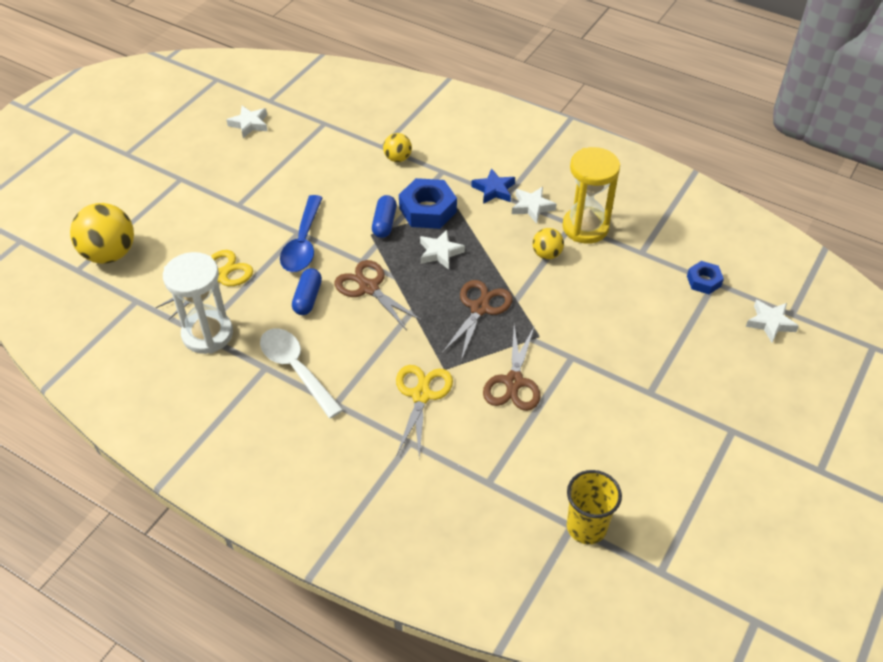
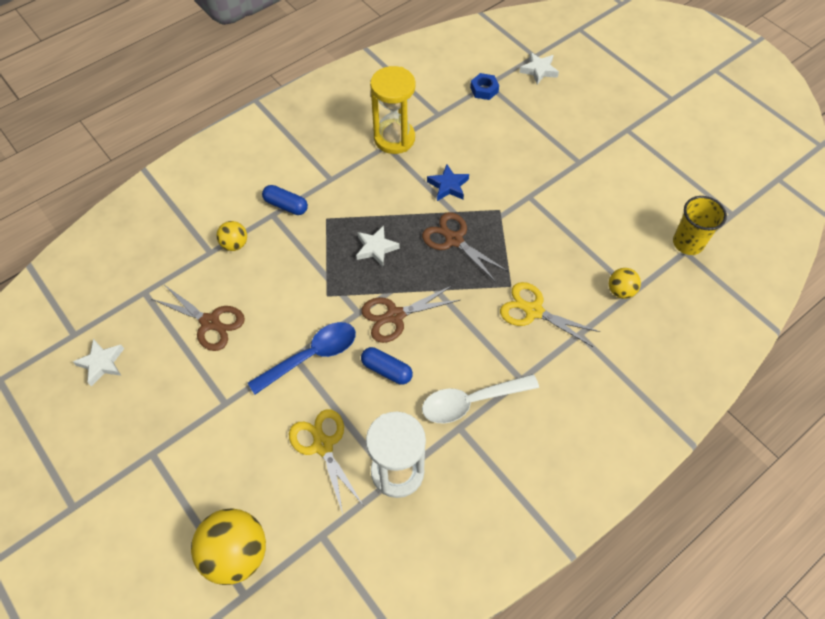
camera: 70 degrees left, 10 degrees up
(303, 243) = (311, 356): blue spoon -> blue spoon turned 60 degrees counterclockwise
(384, 223) = (318, 280): blue capsule -> blue capsule (286, 205)
(427, 210) = (317, 241): blue nut -> none
(494, 190) = (317, 184): blue star -> blue star (448, 186)
(513, 382) = (541, 242): brown scissors -> brown scissors (210, 322)
(532, 207) = (353, 165): white star -> none
(546, 254) = (413, 174): yellow ball -> yellow ball (620, 291)

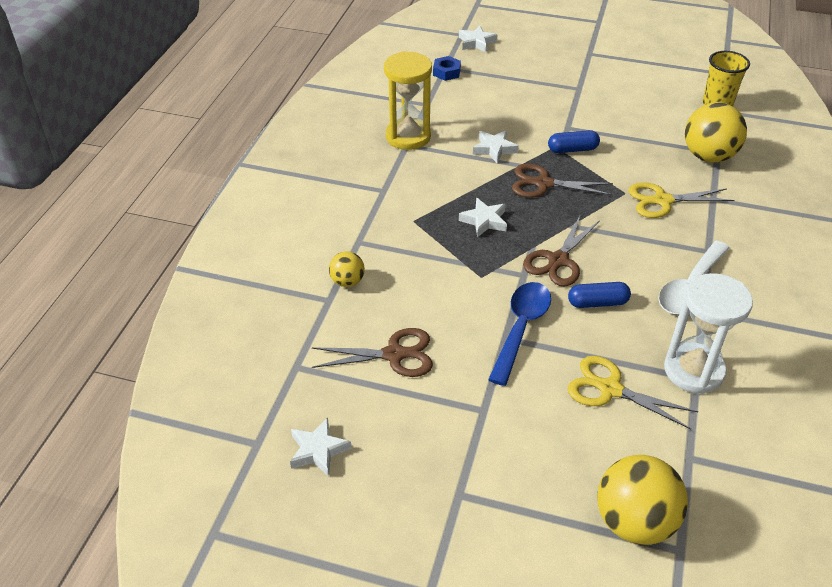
camera: 35 degrees left, 15 degrees down
(286, 205) = (364, 229): blue capsule -> blue capsule (572, 149)
(448, 186) = (494, 149): blue star -> white star
(620, 291) = (708, 156): yellow ball -> yellow ball, size x1.91

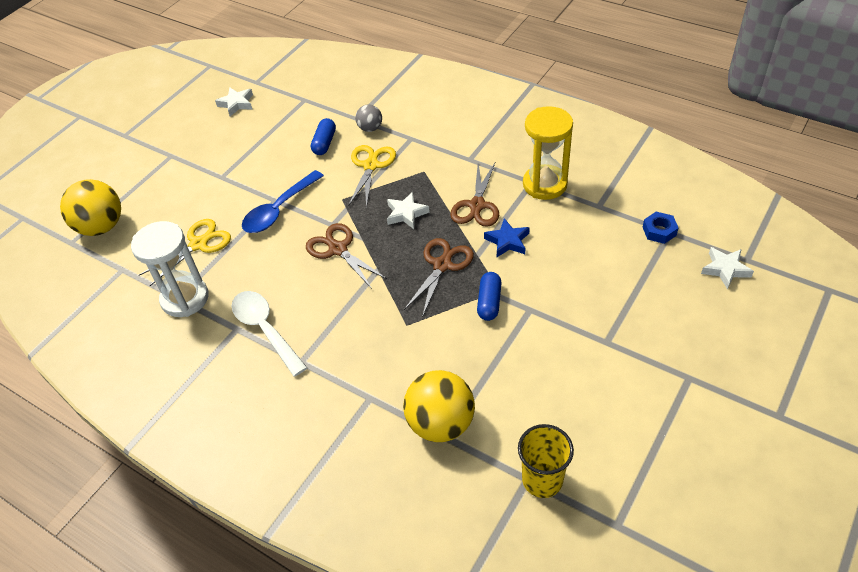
camera: 110 degrees right, 5 degrees up
(347, 281) = (370, 128): yellow ball -> grey ball
(394, 355) = (290, 143): brown scissors -> brown scissors (477, 206)
(494, 149) = (507, 241): white star -> blue star
(521, 328) = (279, 210): blue spoon -> blue spoon turned 90 degrees clockwise
(597, 303) = (280, 261): blue capsule -> blue capsule (324, 143)
(662, 201) = (383, 351): yellow scissors -> yellow scissors (371, 165)

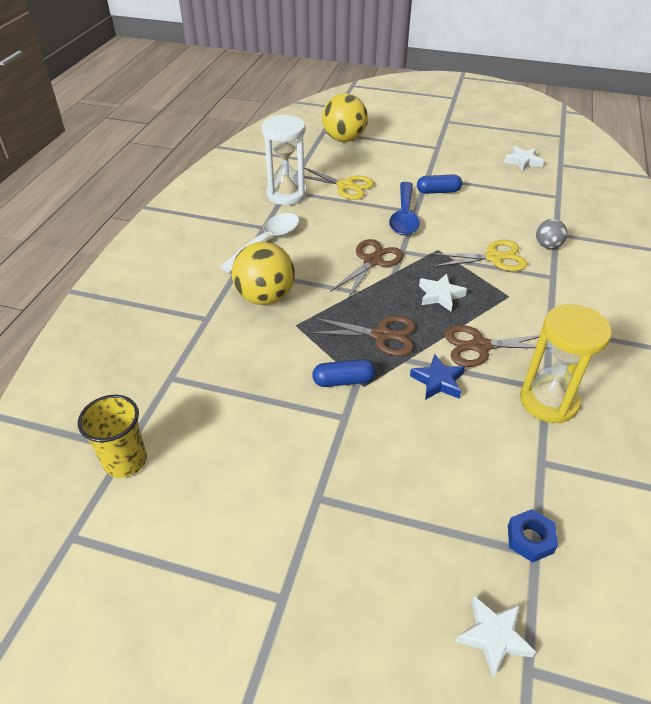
camera: 70 degrees right, 5 degrees down
(279, 210) = (404, 216): blue spoon -> blue spoon turned 105 degrees counterclockwise
(324, 143) = (506, 222): blue capsule -> blue capsule (438, 191)
(441, 423) = (184, 371): yellow ball -> yellow ball (265, 297)

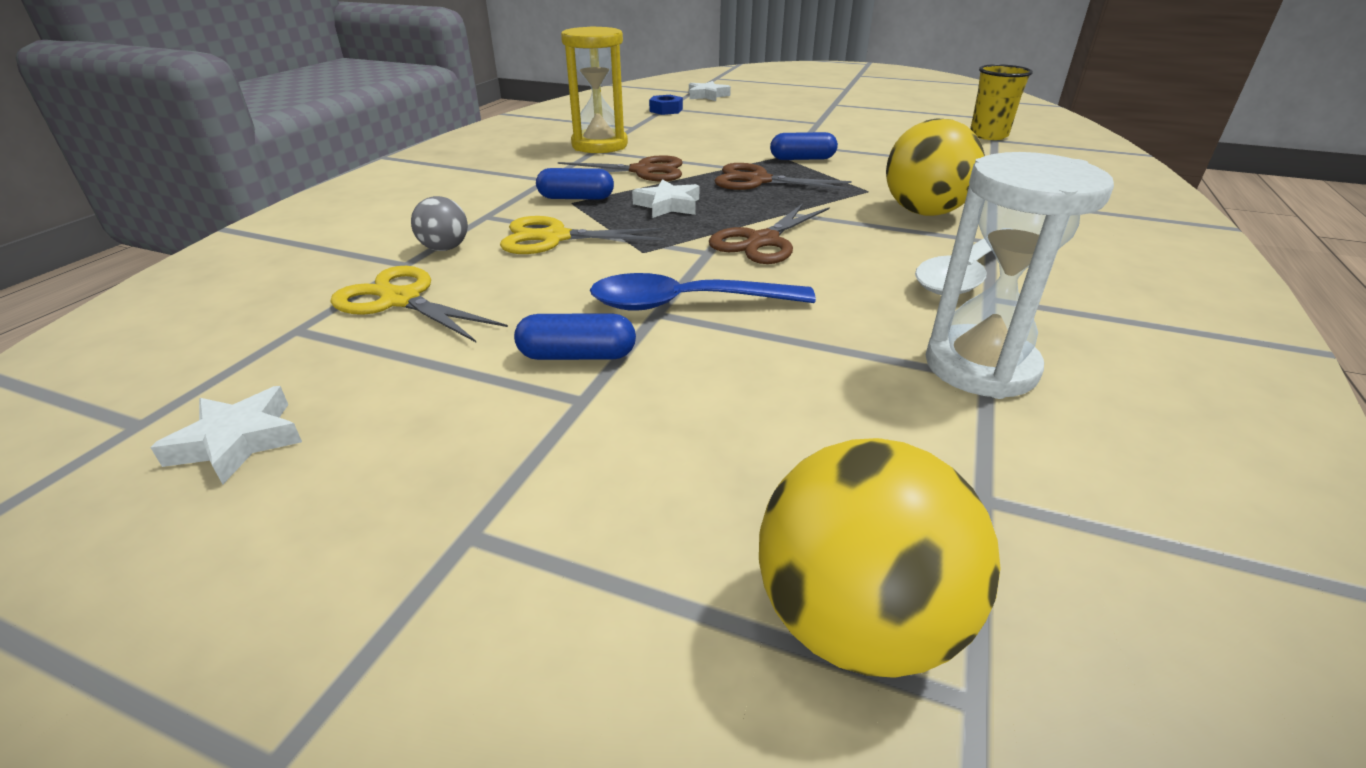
camera: 175 degrees left, 10 degrees down
(345, 186) = (824, 383): yellow scissors -> yellow scissors (401, 300)
(404, 216) = (685, 304): blue spoon -> blue spoon turned 105 degrees counterclockwise
(438, 381) = (702, 156): blue star -> none
(509, 301) = (576, 198): none -> blue capsule

